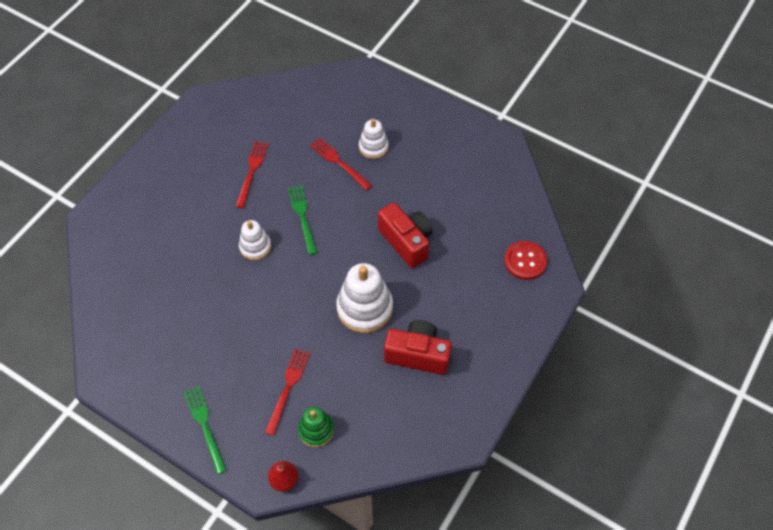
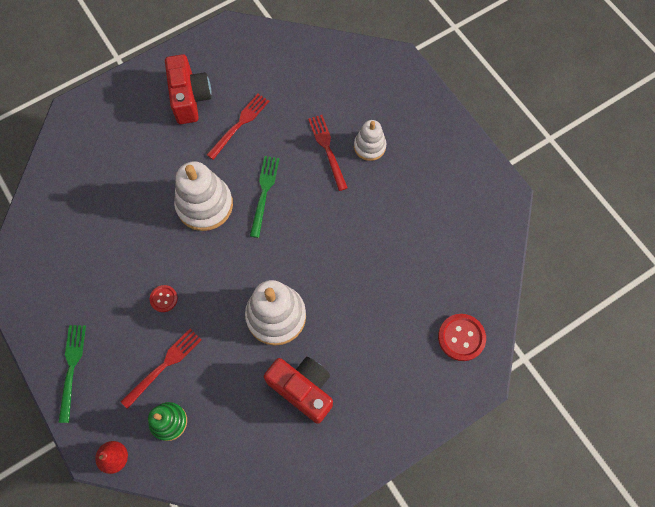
camera: 25 degrees right, 10 degrees up
(255, 247) = (205, 205): white stacking toy -> white stacking toy, size x1.70
(259, 335) = (164, 299): none -> red button
(406, 242) = (351, 263): red camera -> red camera (190, 98)

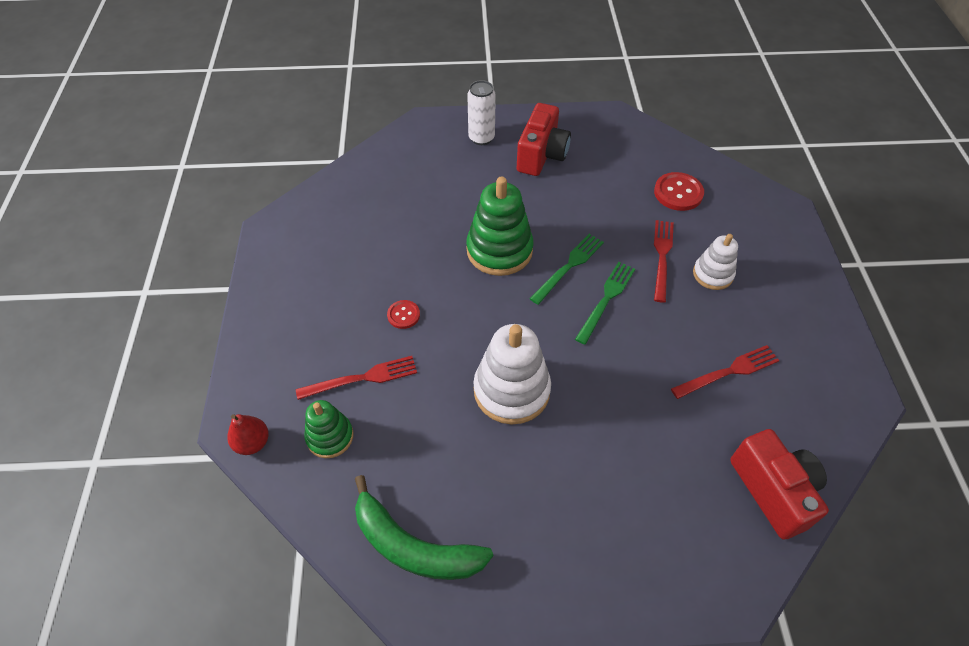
camera: 30 degrees right, 15 degrees down
(71, 367) = (272, 333): green fork -> green fork (606, 298)
(131, 104) = (481, 138): none -> white can
(205, 205) = (499, 250): white stacking toy -> green stacking toy
(240, 124) = (579, 196): red fork -> red fork (729, 371)
(272, 462) = (413, 546): none -> green banana
(303, 389) = (497, 484): red camera -> red camera (773, 491)
(461, 337) = (729, 531): red button -> red button (678, 193)

